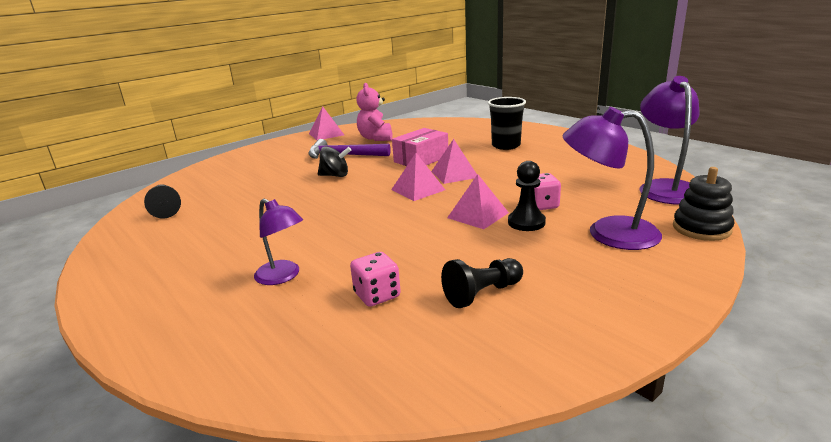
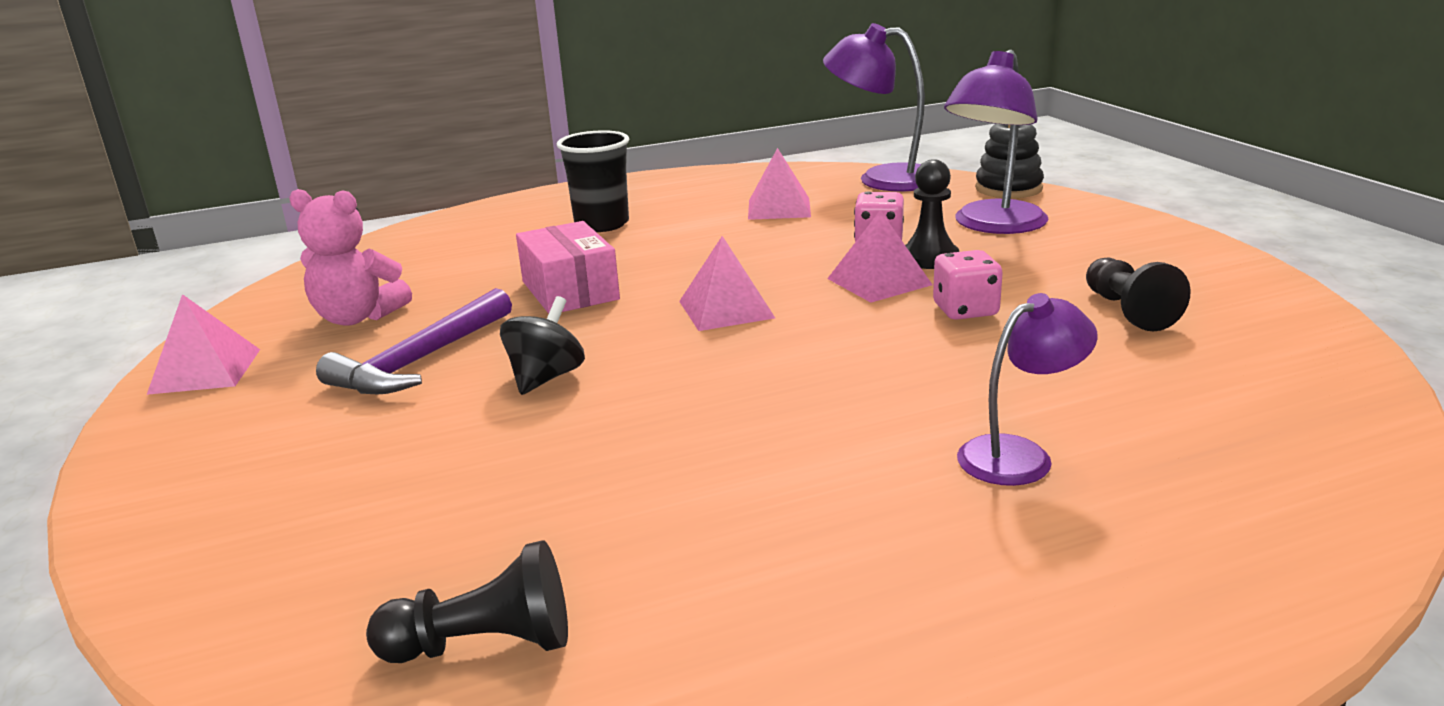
camera: 70 degrees left, 0 degrees up
(377, 295) = (1114, 377): pink dice -> pink dice (965, 310)
(454, 174) = (687, 275): pink pyramid -> pink pyramid (779, 208)

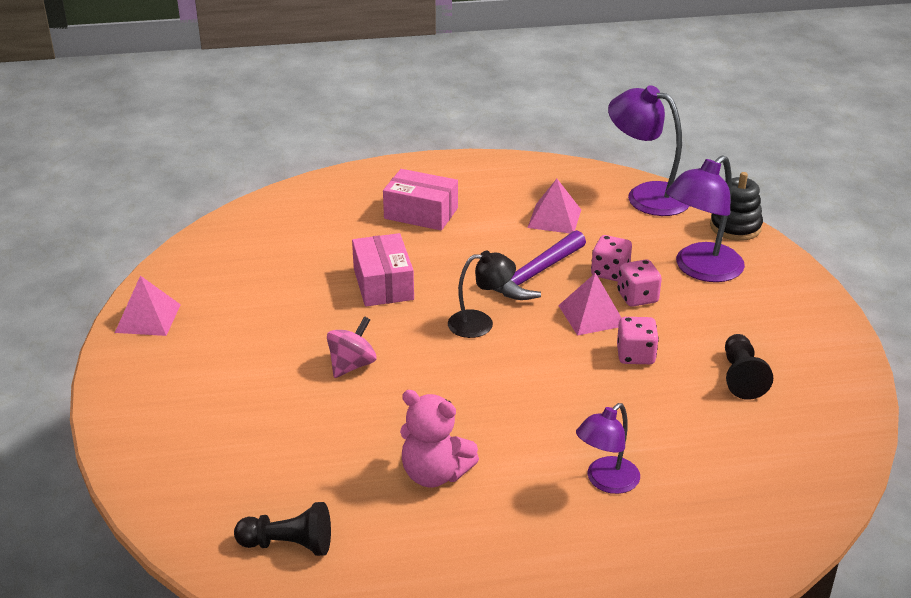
camera: 10 degrees right, 10 degrees up
(358, 317) = (242, 285): pink teddy bear -> pink teddy bear (435, 474)
(421, 360) = (278, 334): purple hammer -> purple hammer (533, 275)
(546, 378) = (352, 365): black spinning top -> pink spinning top
(602, 224) = (421, 213): black cup -> pink box
(726, 309) = (480, 323): pink pyramid -> black lamp
(929, 258) = (637, 297): black pawn -> pink dice
(1019, 455) = (606, 482): purple lamp -> purple lamp turned 150 degrees clockwise

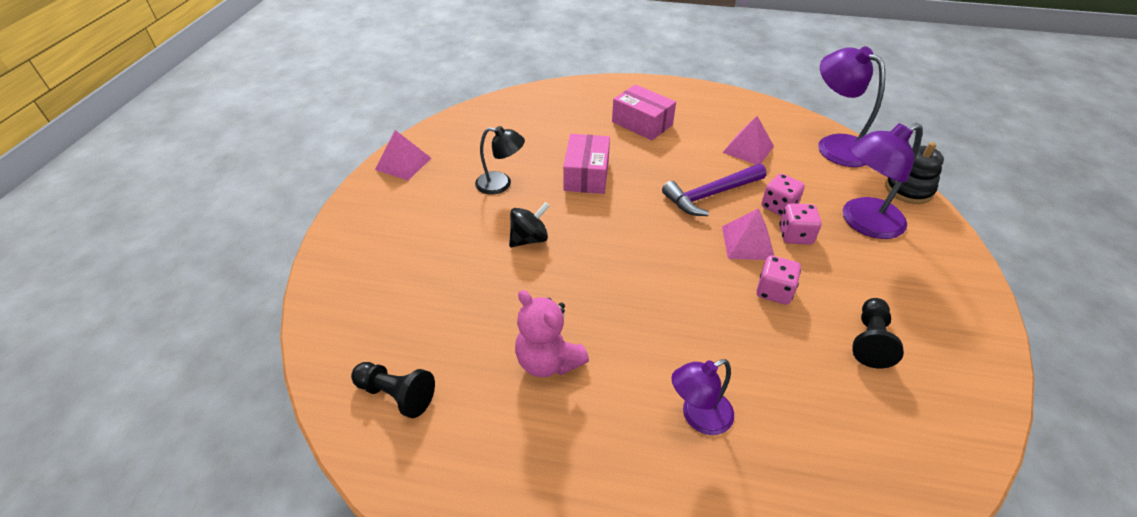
camera: 20 degrees right, 10 degrees up
(352, 365) = (529, 239): pink spinning top -> black spinning top
(480, 323) = (649, 227): black lamp -> black lamp (501, 184)

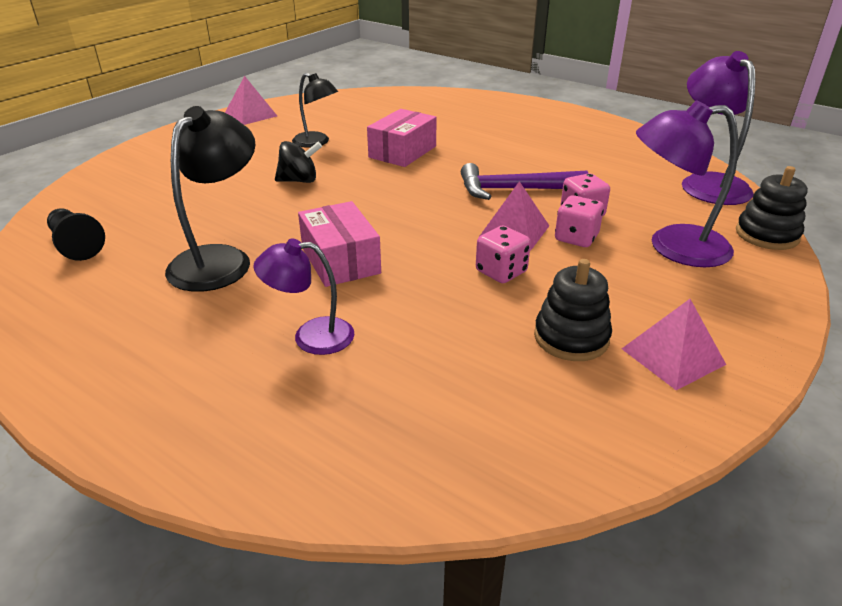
camera: 25 degrees right, 10 degrees down
(548, 361) = (220, 259): pink teddy bear -> black lamp
(642, 123) = (500, 129): pink box -> pink box (340, 260)
(748, 149) = (596, 166): pink pyramid -> pink pyramid (673, 356)
(870, 341) = (571, 337): black pawn -> black stacking toy

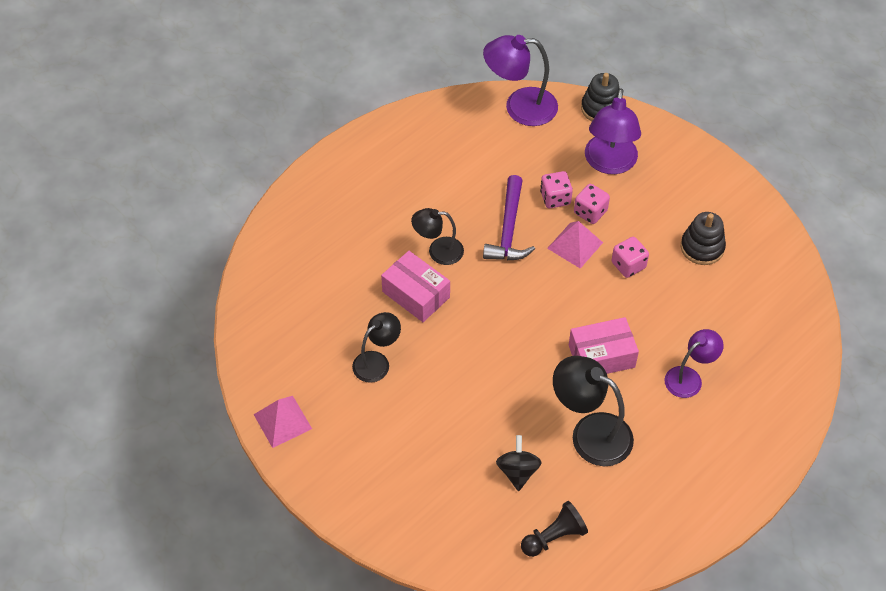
camera: 80 degrees left, 20 degrees up
(299, 180) = (462, 378): black spinning top -> black spinning top (518, 471)
(311, 336) = (689, 377): purple lamp -> purple lamp turned 135 degrees counterclockwise
(463, 157) = (438, 251): none -> black lamp
(673, 356) = (722, 207): pink pyramid -> none

